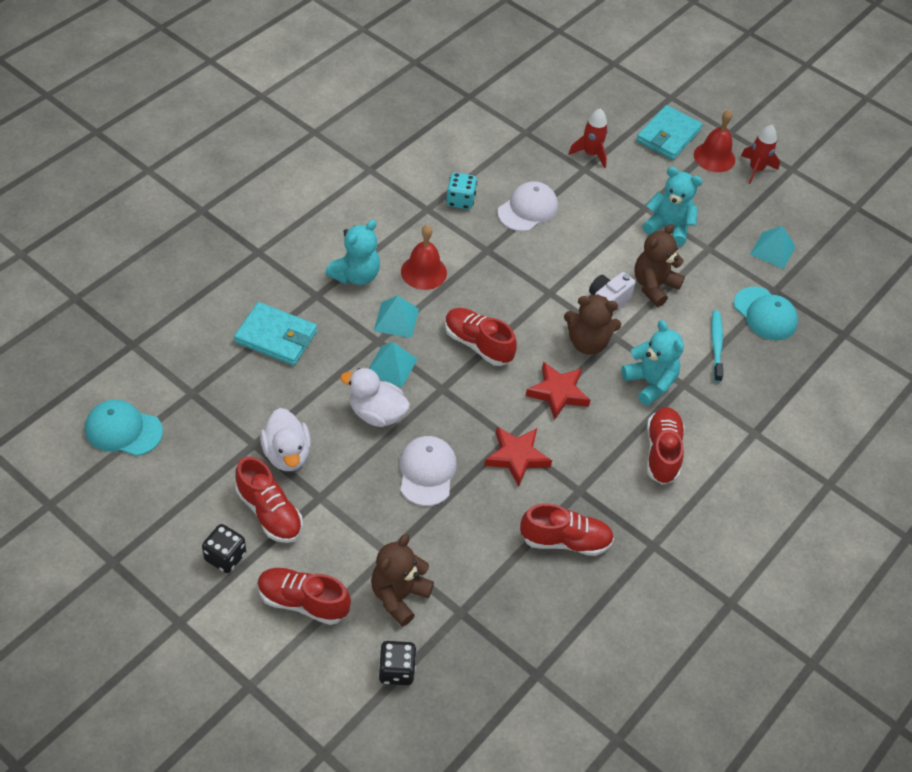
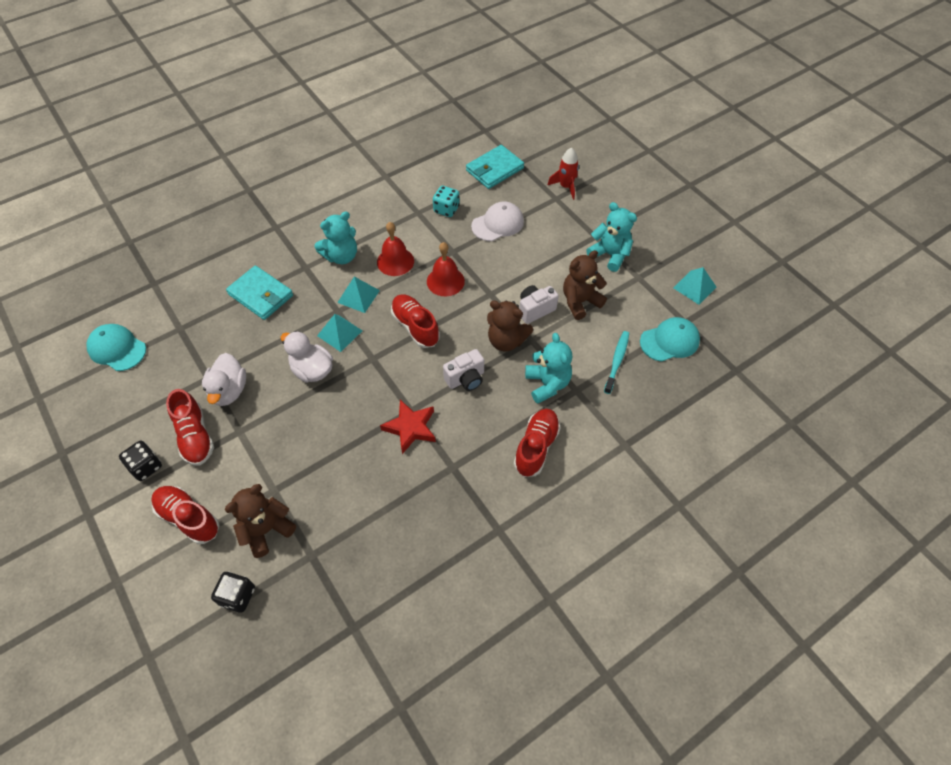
camera: 20 degrees right, 5 degrees up
(427, 472) = (332, 426): white cap -> none
(558, 393) = (466, 379): red star -> white camera
(565, 541) = (423, 510): red shoe -> none
(668, 136) = (636, 181): turquoise wallet -> turquoise wallet (494, 169)
(714, 157) = (669, 203): red bell -> red bell (445, 281)
(756, 169) = (702, 217): red rocket -> none
(765, 314) = (669, 341): turquoise cap -> turquoise cap turned 90 degrees counterclockwise

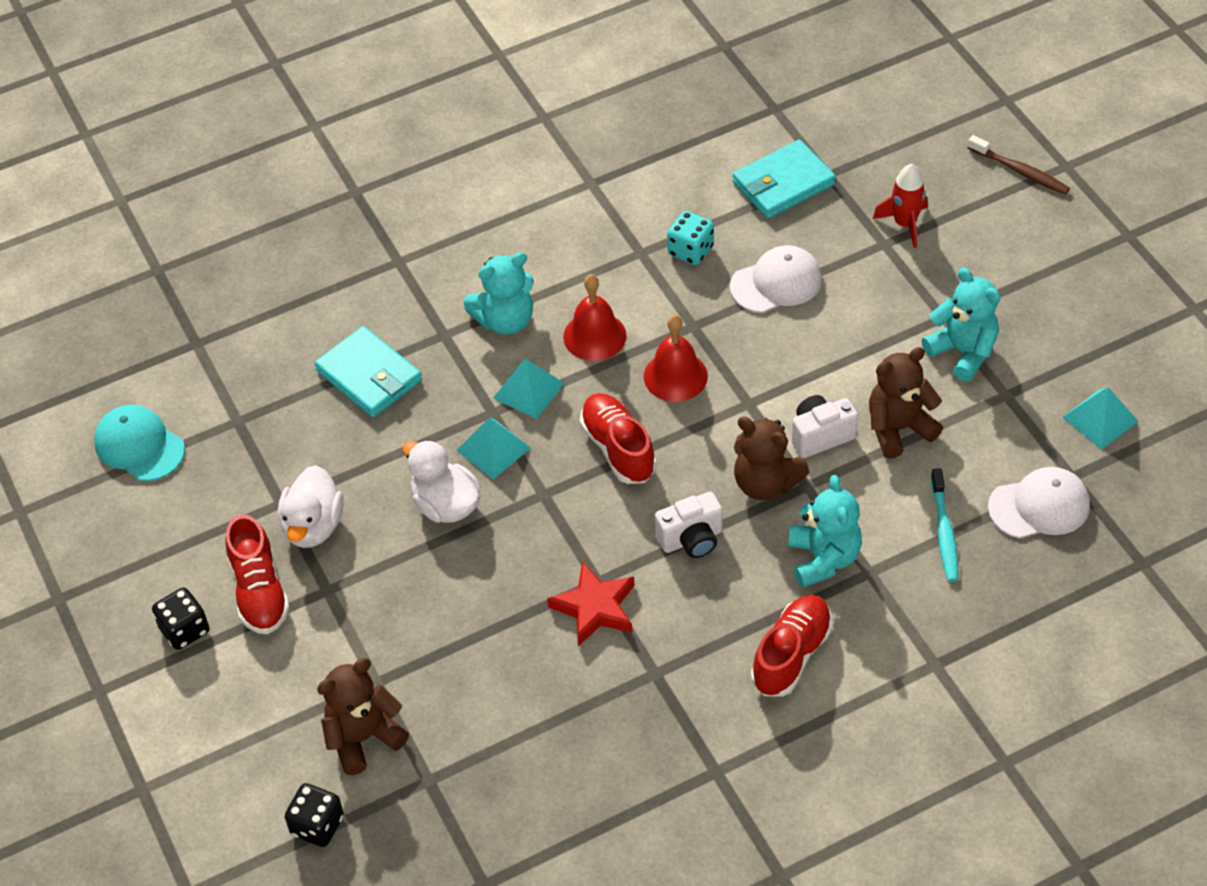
camera: 10 degrees right, 5 degrees down
(189, 518) = (248, 710): red shoe -> none
(617, 361) = (944, 532): turquoise toothbrush -> turquoise toothbrush turned 150 degrees clockwise
(624, 155) = (1020, 171): none -> brown toothbrush
(669, 341) = (1039, 506): turquoise cap -> white cap

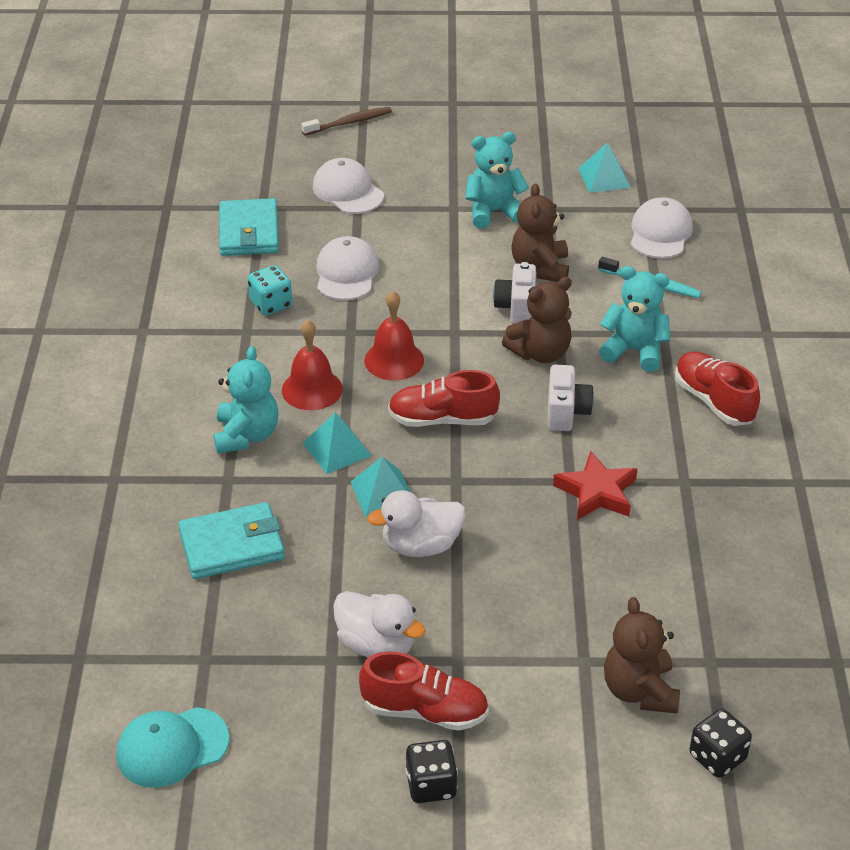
camera: 65 degrees left, 10 degrees down
(904, 224) = (348, 191): red rocket -> white cap

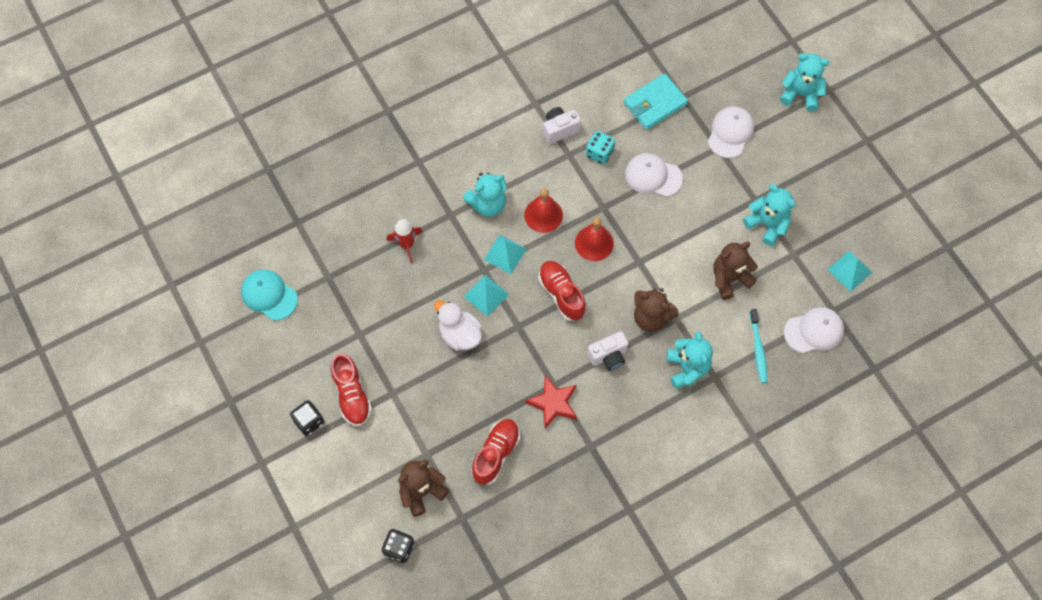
camera: 60 degrees right, 25 degrees up
(232, 545) = (406, 244): turquoise wallet -> red rocket
(346, 273) = (653, 176): white cap -> white cap turned 135 degrees counterclockwise
(349, 122) = (800, 94): brown toothbrush -> turquoise teddy bear
(377, 645) = (380, 350): white duck -> none
(516, 308) = (683, 284): white camera -> white camera (559, 129)
(714, 401) = (670, 433): red shoe -> red shoe (496, 454)

